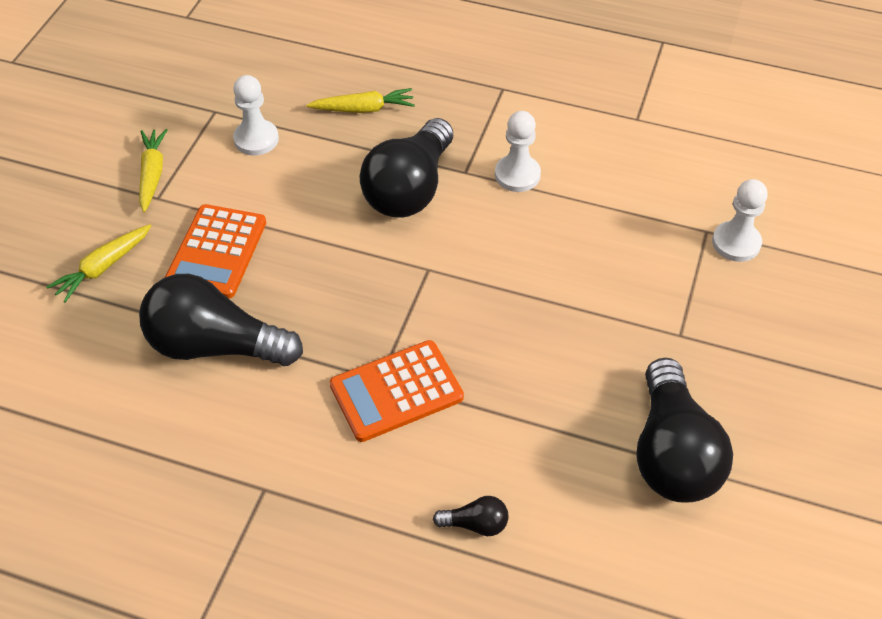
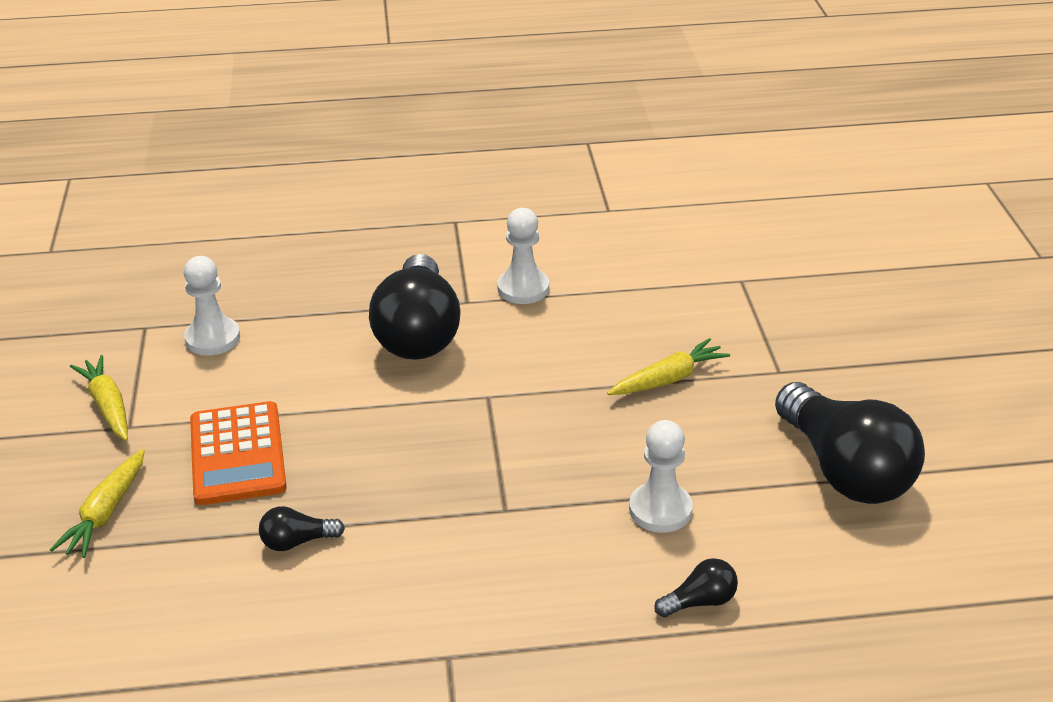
camera: 25 degrees left, 15 degrees down
(216, 346) = (297, 542): black light bulb -> black light bulb, size x0.42
(363, 109) = (317, 278): yellow carrot -> yellow carrot (668, 379)
(396, 391) = (531, 514): orange calculator -> none
(736, 243) = (775, 281): white pawn -> white pawn (660, 510)

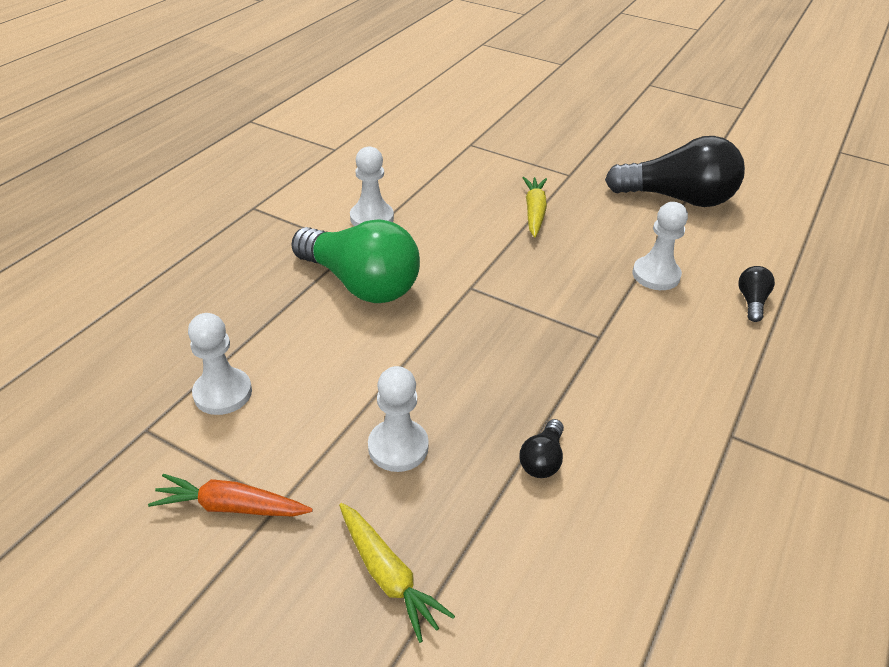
camera: 55 degrees left, 5 degrees up
(108, 406) = (231, 507): yellow carrot -> orange carrot
(237, 454) = (398, 447): orange calculator -> white pawn
(418, 333) = (361, 283): black light bulb -> green light bulb

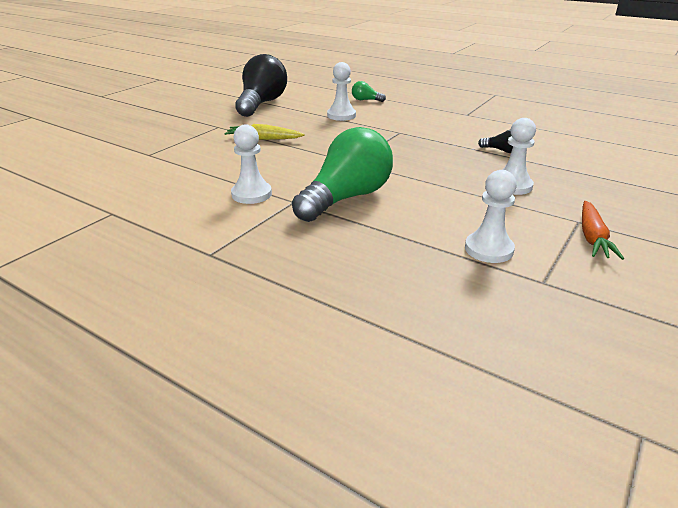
camera: 85 degrees left, 10 degrees down
(388, 575) = (604, 189): yellow carrot -> none
(751, 301) = (366, 100): black light bulb -> green light bulb

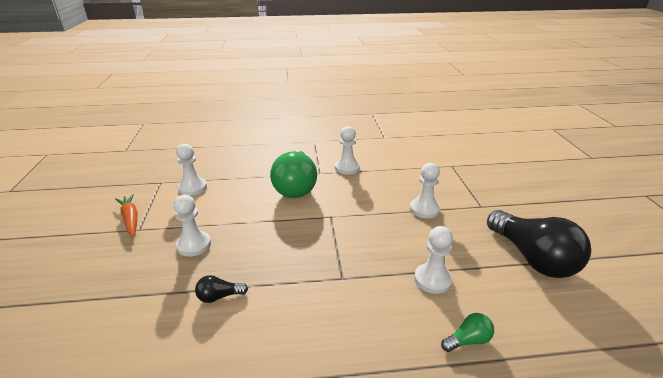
camera: 140 degrees right, 0 degrees up
(264, 139) = (424, 209): yellow carrot -> white pawn

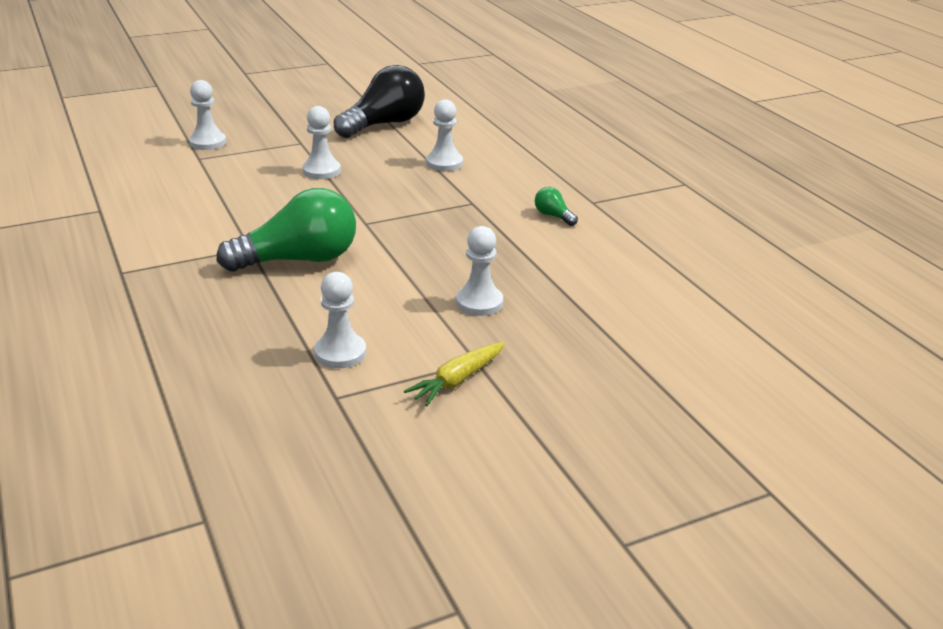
camera: 110 degrees left, 0 degrees up
(130, 219) = (457, 380): orange carrot -> yellow carrot
(219, 296) = (545, 261): black light bulb -> none
(347, 168) = (226, 228): white pawn -> white pawn (208, 142)
(468, 340) = (505, 149): green light bulb -> green light bulb (553, 216)

